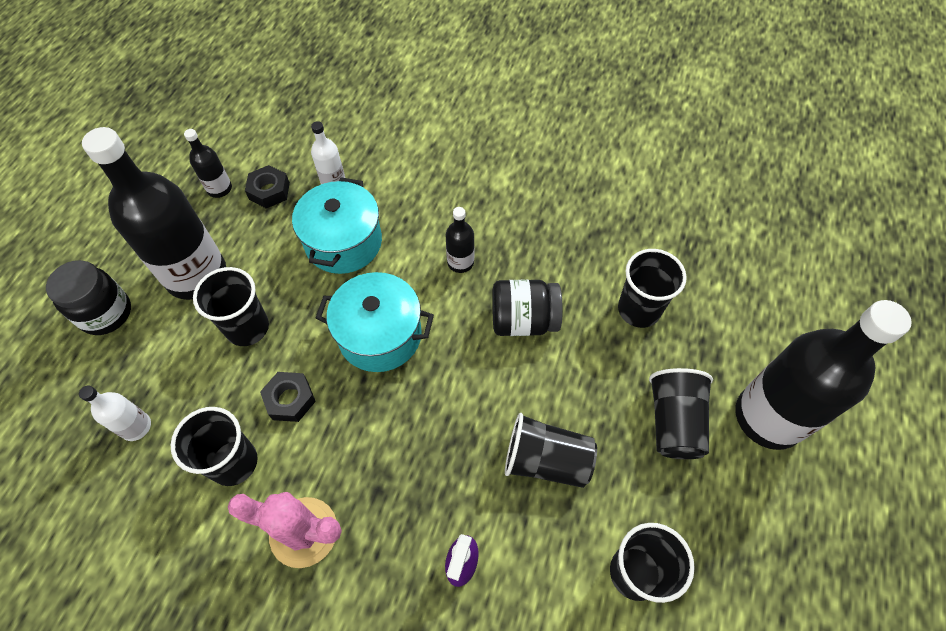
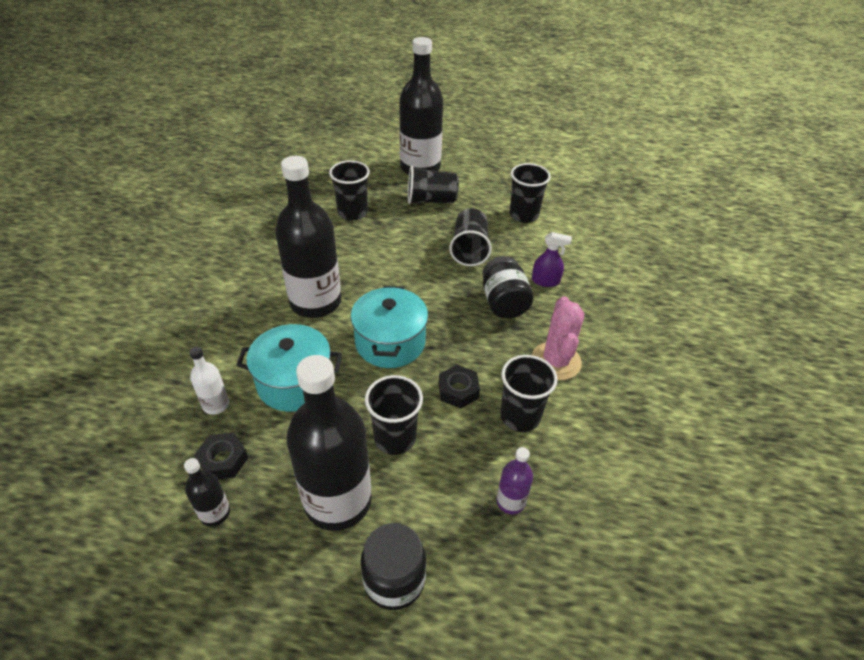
camera: 100 degrees left, 15 degrees down
(136, 427) = (510, 501): white bottle -> purple bottle
(460, 262) = (315, 302): black bottle -> black bottle, size x2.27
(523, 320) = (367, 264): black jar -> black jar (504, 303)

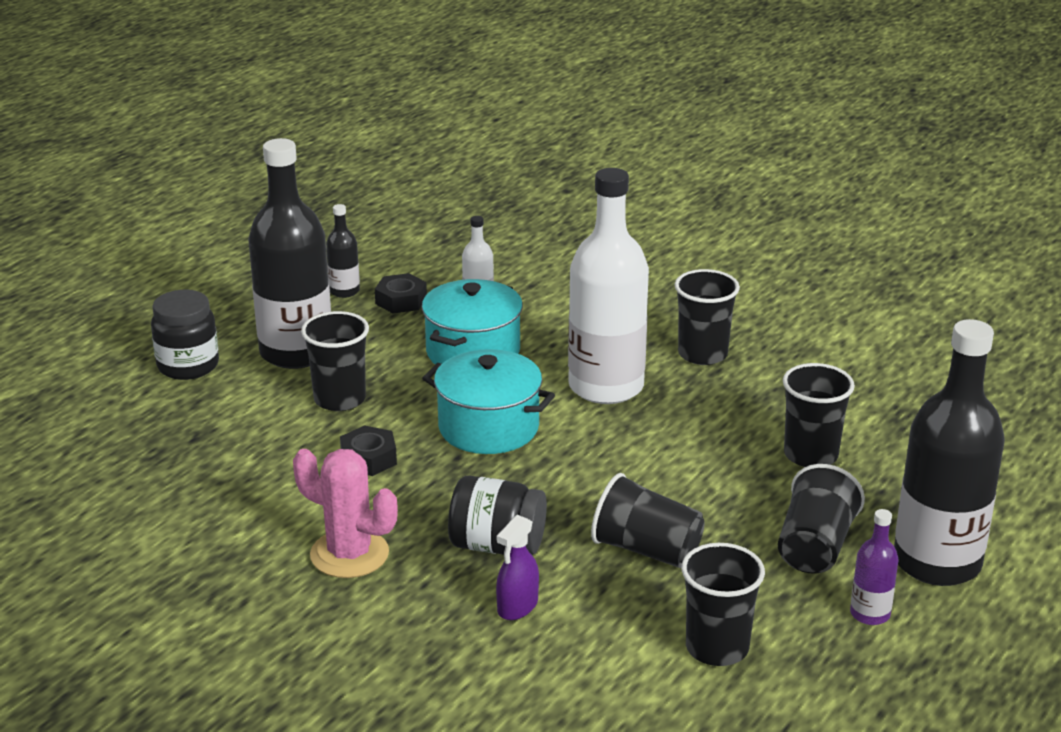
camera: 115 degrees right, 15 degrees down
(315, 302) = (606, 386): black bottle -> white bottle
(510, 501) = (194, 451): purple bottle -> purple bottle (870, 614)
(520, 416) = (291, 493): black cup -> black cup (702, 354)

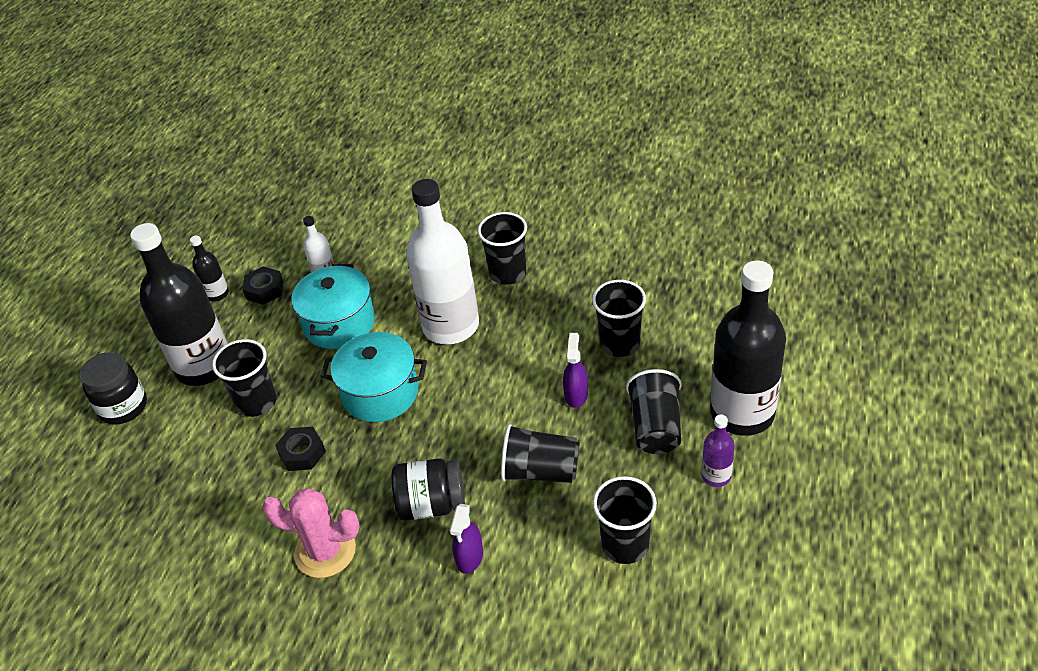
camera: 15 degrees left, 15 degrees up
(729, 490) = (576, 395): none -> purple spray bottle

